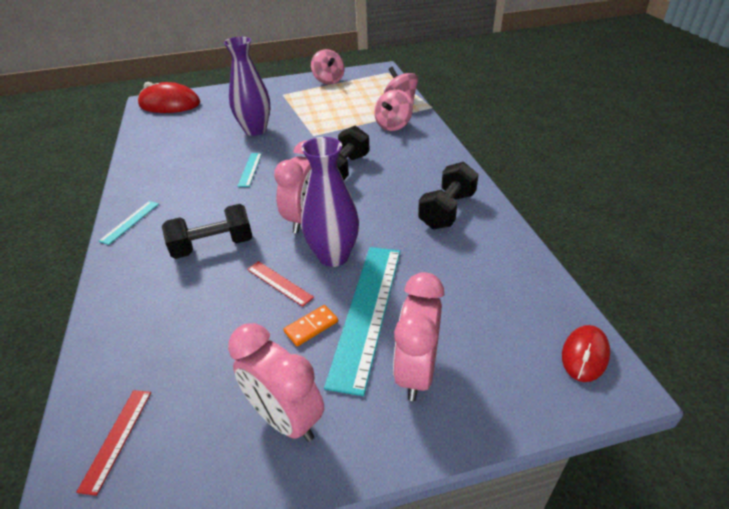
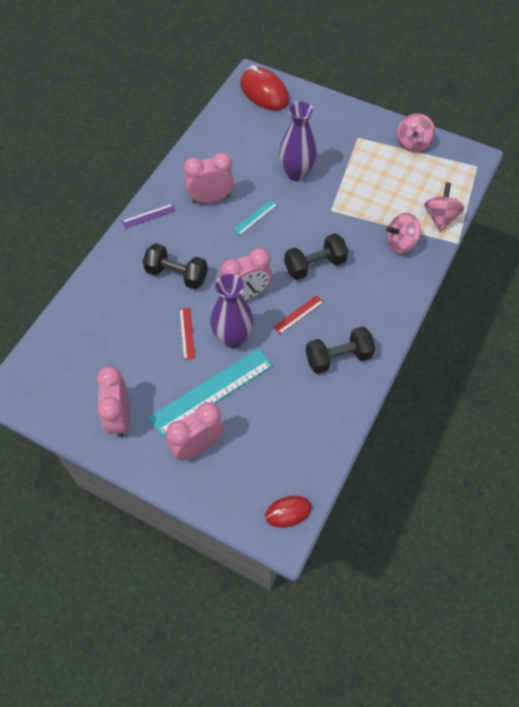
camera: 40 degrees right, 20 degrees up
(117, 438) = (48, 366): red ruler -> red ruler (298, 314)
(130, 222) = (149, 216): turquoise ruler -> purple ruler
(190, 179) = (210, 199): none -> pink clock
(311, 327) = (176, 376): orange domino -> none

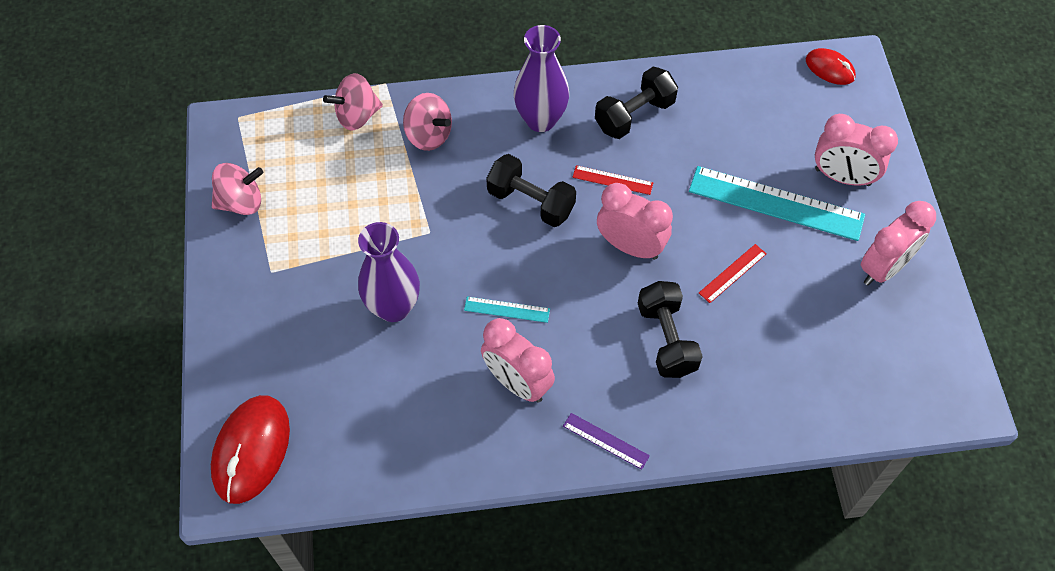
camera: 125 degrees left, 0 degrees up
(233, 338) = (697, 224): purple vase -> purple vase (541, 120)
(338, 357) = (634, 115): black dumbbell -> black dumbbell turned 75 degrees counterclockwise

